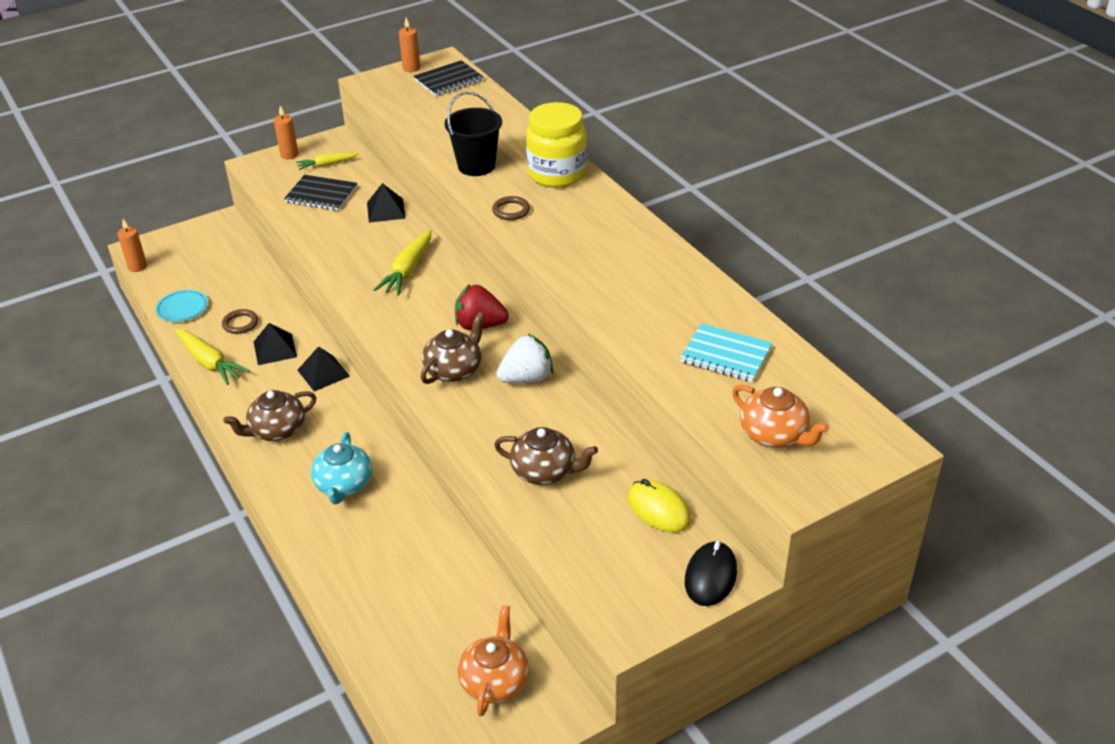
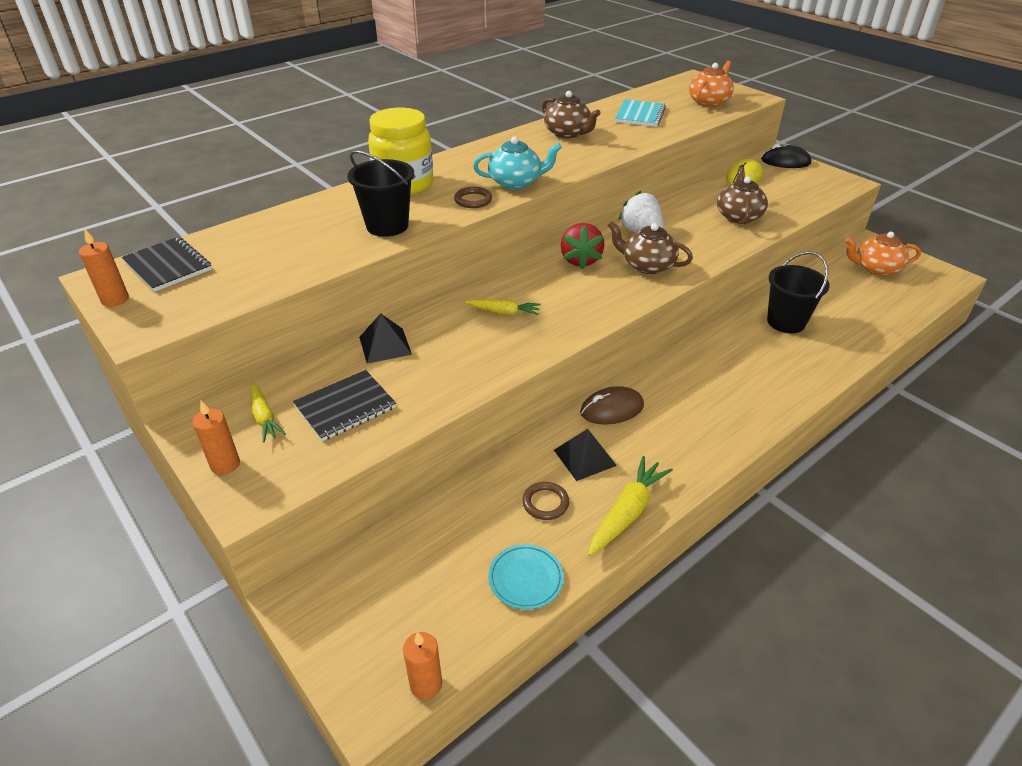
camera: 100 degrees left, 0 degrees up
(277, 430) = (709, 424): brown teapot -> brown teapot (567, 133)
(321, 195) = (345, 407): black notebook -> black notebook turned 45 degrees clockwise
(323, 373) = (611, 409): black pyramid -> brown mouse
(344, 485) = (754, 364): turquoise teapot -> turquoise teapot (516, 182)
(405, 536) = (786, 322): none -> black bucket
(407, 270) = (504, 312): yellow carrot -> yellow carrot, size x0.63

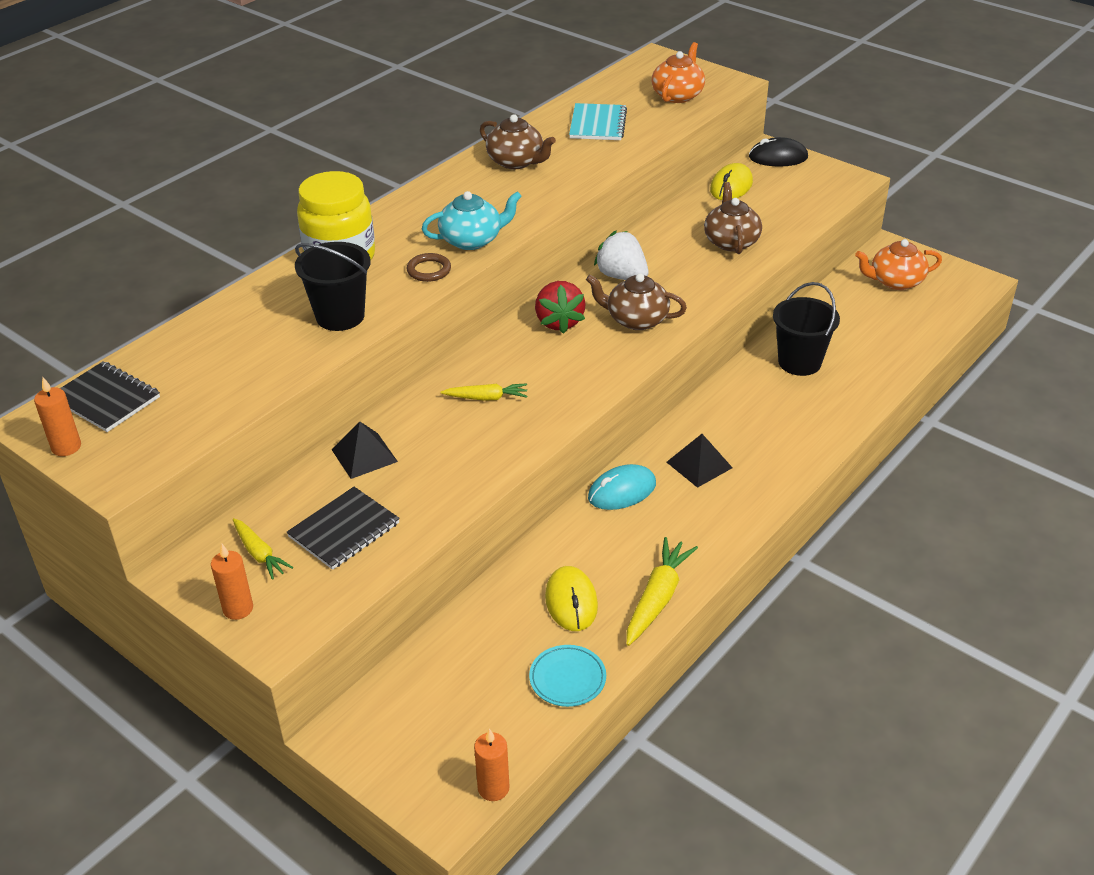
camera: 10 degrees left, 0 degrees up
(545, 503) = (571, 601): brown ring -> yellow mouse
(584, 457) = (603, 548): black pyramid -> black pyramid (699, 465)
(611, 409) = (622, 491): brown mouse -> turquoise mouse

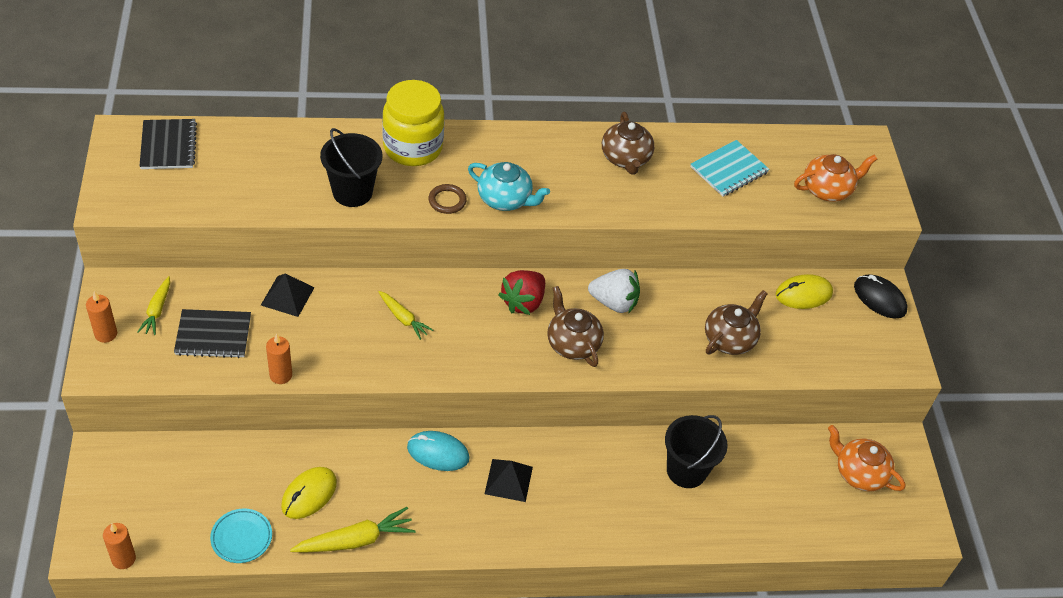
camera: 40 degrees right, 10 degrees up
(66, 447) = (112, 162): orange candle -> orange candle (281, 375)
(622, 276) = (614, 302): white strawberry -> white strawberry turned 105 degrees clockwise

